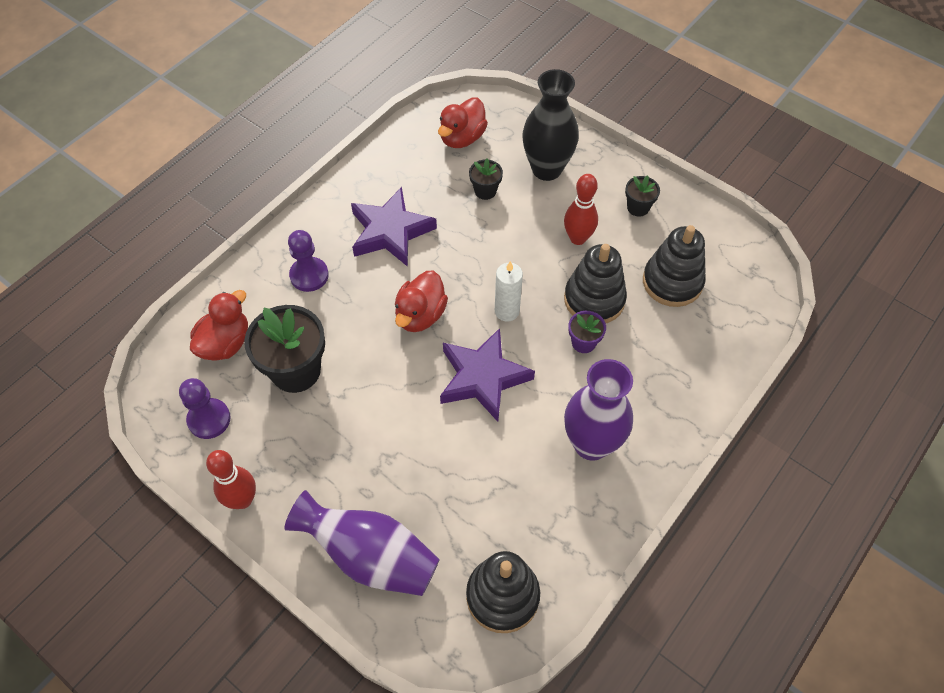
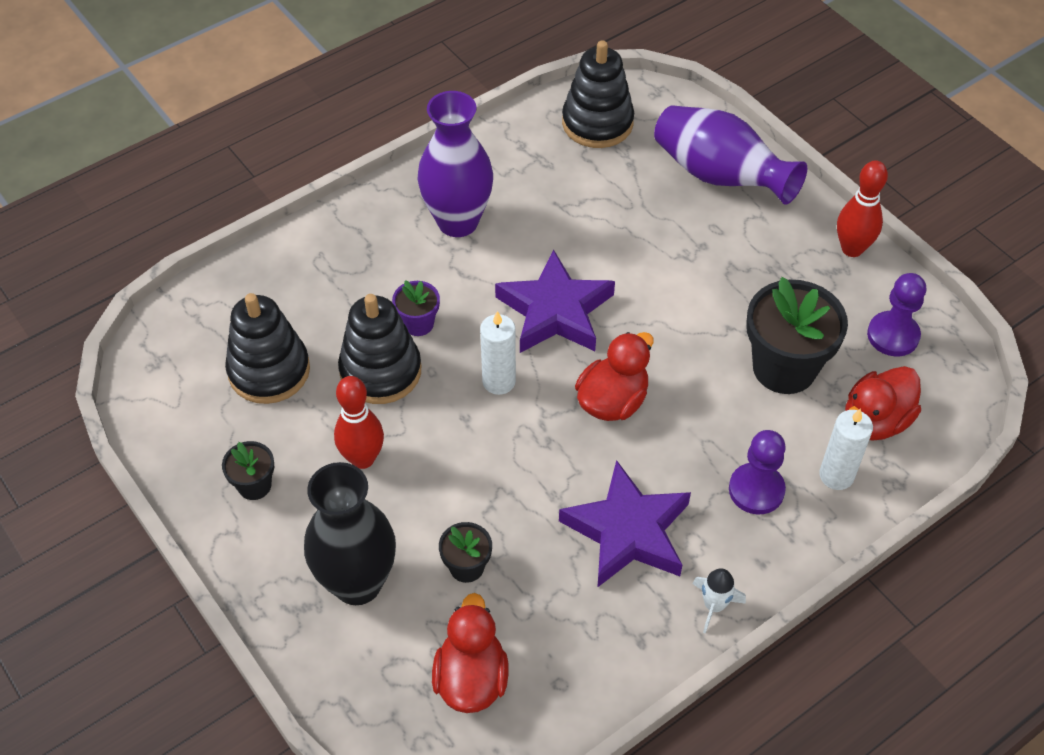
camera: 165 degrees left, 5 degrees down
(254, 297) = (836, 475): none -> white candle
(329, 202) = (714, 606): none -> white rocket
(462, 138) = (471, 678): red duck -> red duck turned 45 degrees counterclockwise

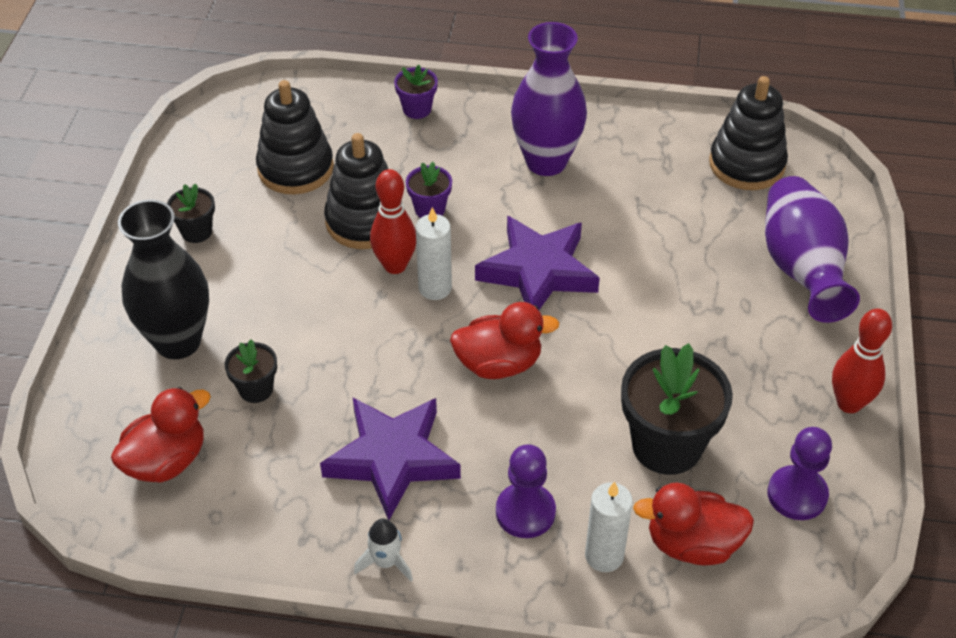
camera: 45 degrees right, 5 degrees down
(306, 250) = (417, 109): none -> purple flower pot
(362, 458) = (281, 267): red bowling pin -> red bowling pin (395, 265)

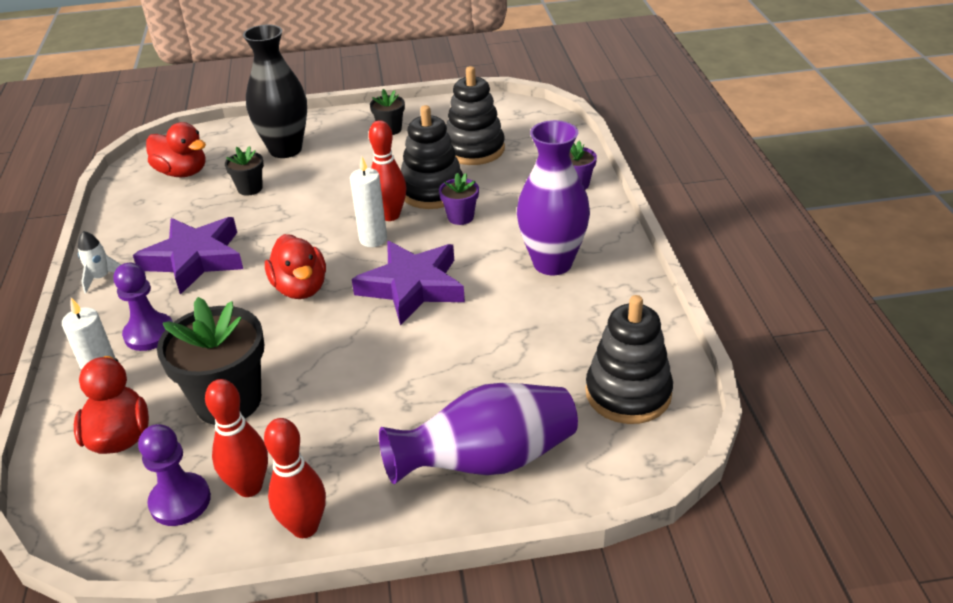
camera: 75 degrees right, 10 degrees down
(791, 439) = (249, 487): none -> red bowling pin

